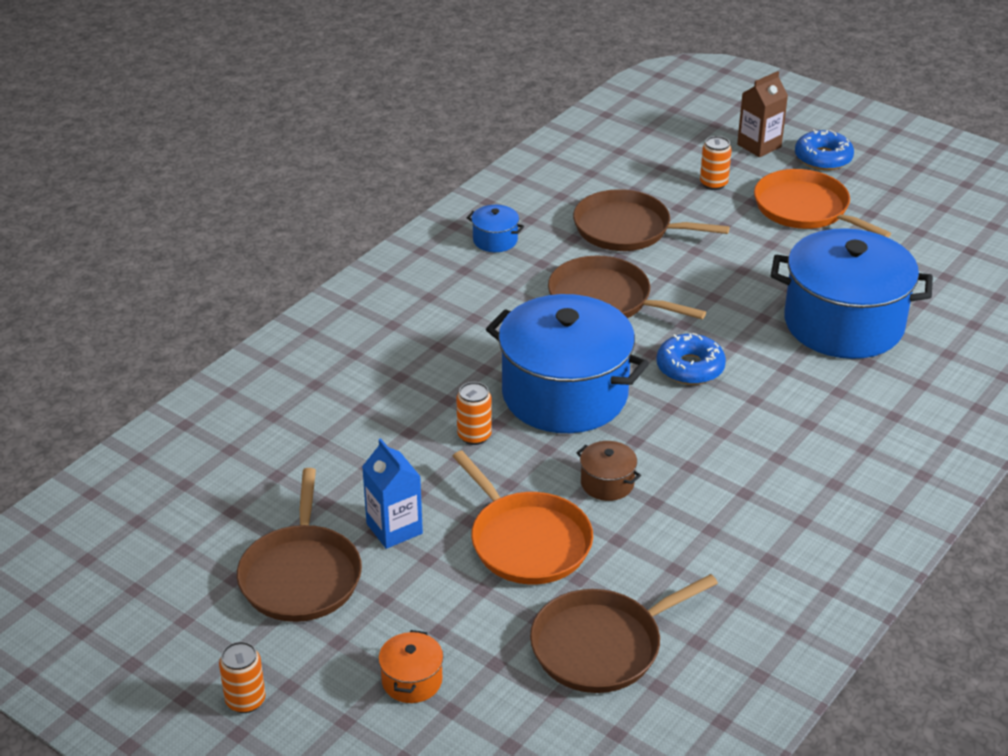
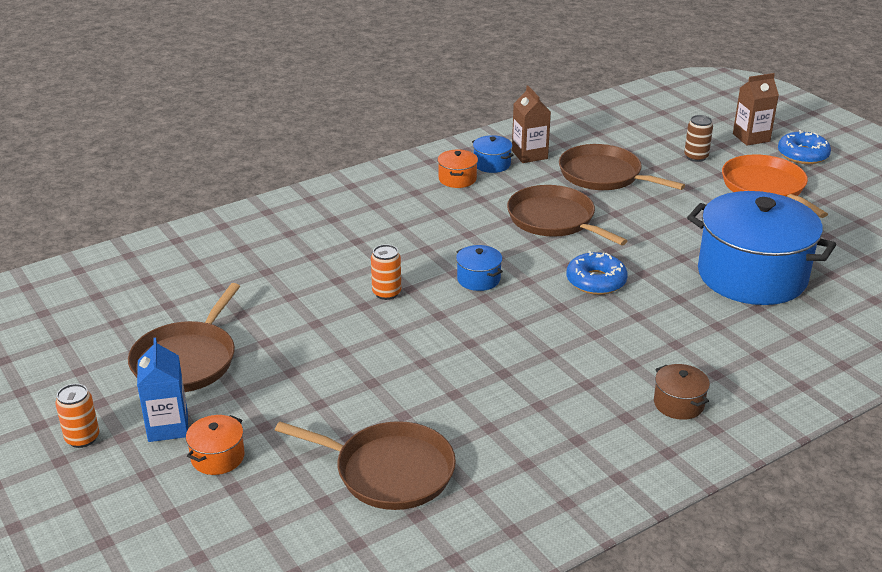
camera: 20 degrees right, 5 degrees down
(394, 528) = (280, 344): blue carton -> blue carton (168, 427)
(467, 268) = (457, 179): none -> orange pot
(527, 541) = (378, 377): orange pan -> none
(530, 218) = (529, 155): none -> brown carton
(564, 394) = (478, 279): blue pot -> blue pot, size x0.40
(602, 646) = (389, 471): brown pan -> brown pan turned 150 degrees counterclockwise
(607, 483) = (472, 350): brown pot -> brown pot (678, 404)
(713, 184) = (696, 157): orange can -> brown can

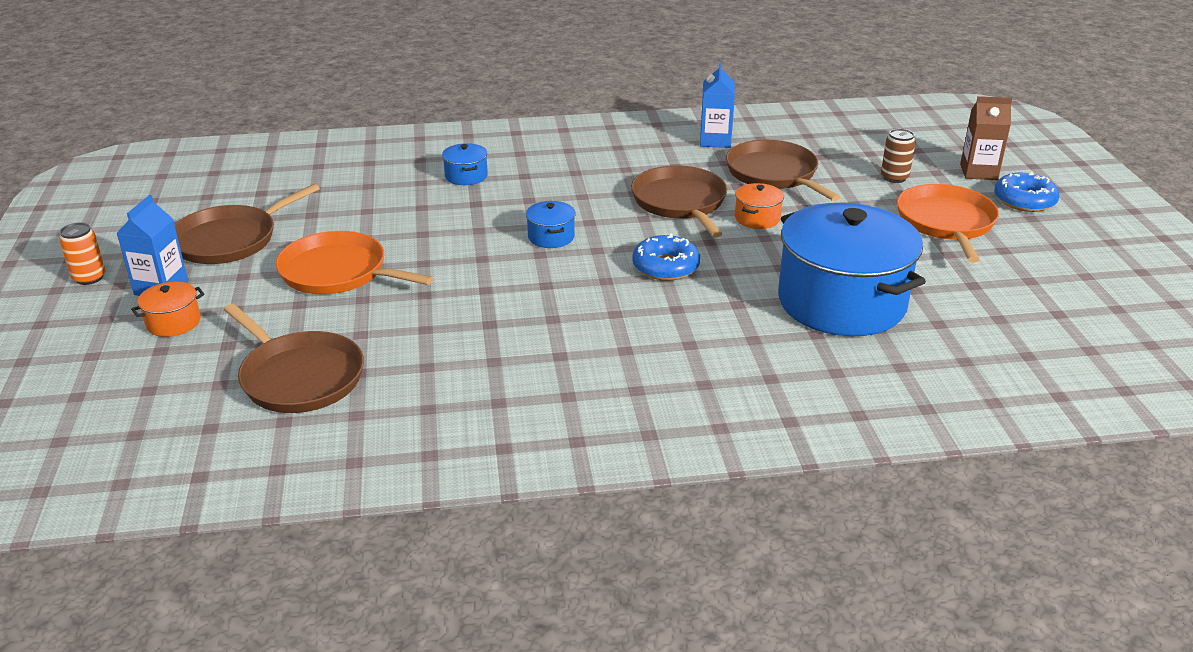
camera: 25 degrees right, 0 degrees up
(324, 363) = (338, 272): none -> orange pan
(386, 293) = (453, 228): orange can -> none
(457, 179) = (621, 147): orange pot -> orange pot (757, 218)
(492, 164) = (668, 141): blue pot -> blue pot (466, 176)
(529, 155) = (715, 140): brown carton -> blue carton
(678, 404) = (635, 400): brown pot -> none

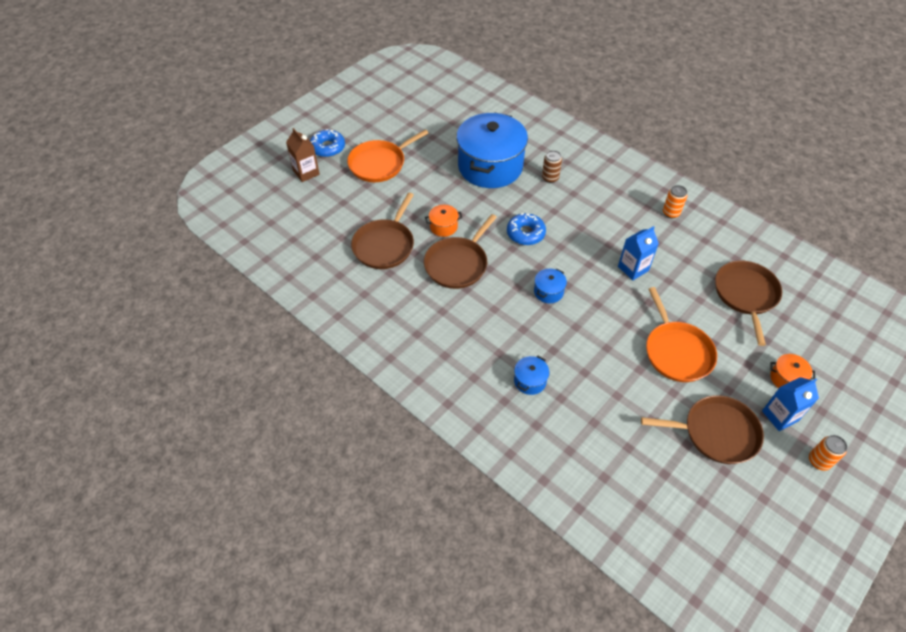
camera: 130 degrees left, 20 degrees up
(523, 412) = (671, 213): none -> orange can
(715, 140) = (363, 293): blue carton -> blue carton (633, 268)
(894, 178) = (343, 199): brown can -> brown can (550, 178)

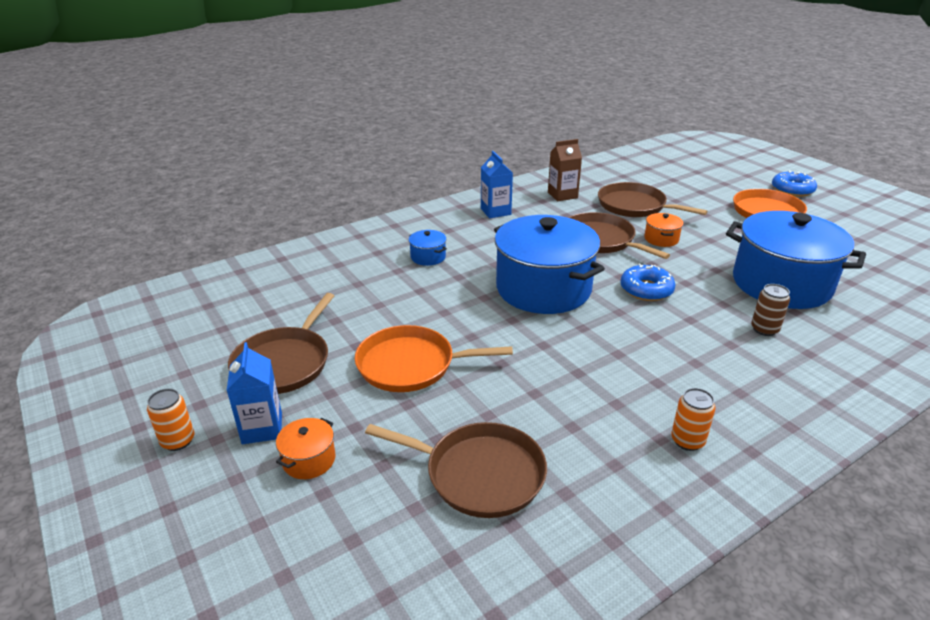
camera: 105 degrees right, 20 degrees down
(306, 172) = (746, 178): brown carton -> brown carton (562, 195)
(548, 292) = (543, 288): blue pot -> blue pot, size x2.50
(633, 268) = (566, 364): blue carton -> blue carton (495, 211)

